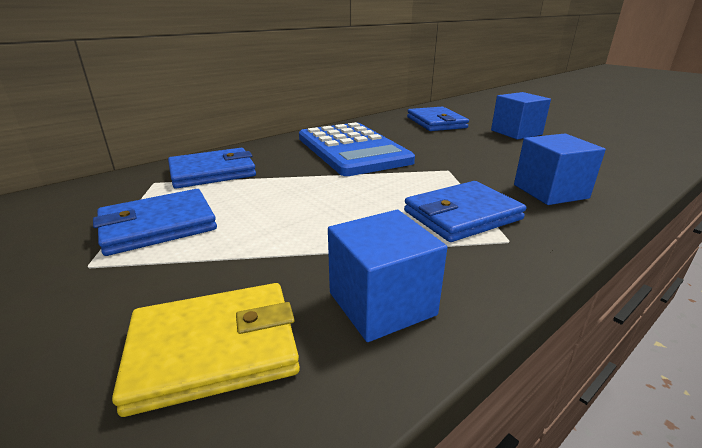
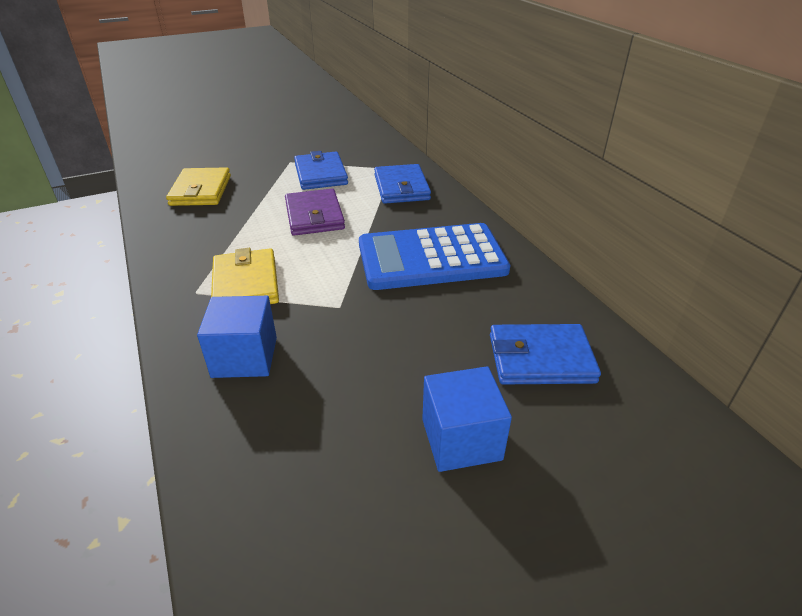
camera: 105 degrees right, 10 degrees up
(295, 207) = (314, 216): none -> purple wallet
(382, 303) = (187, 230): blue cube -> none
(462, 215) = (246, 283): blue wallet -> yellow wallet

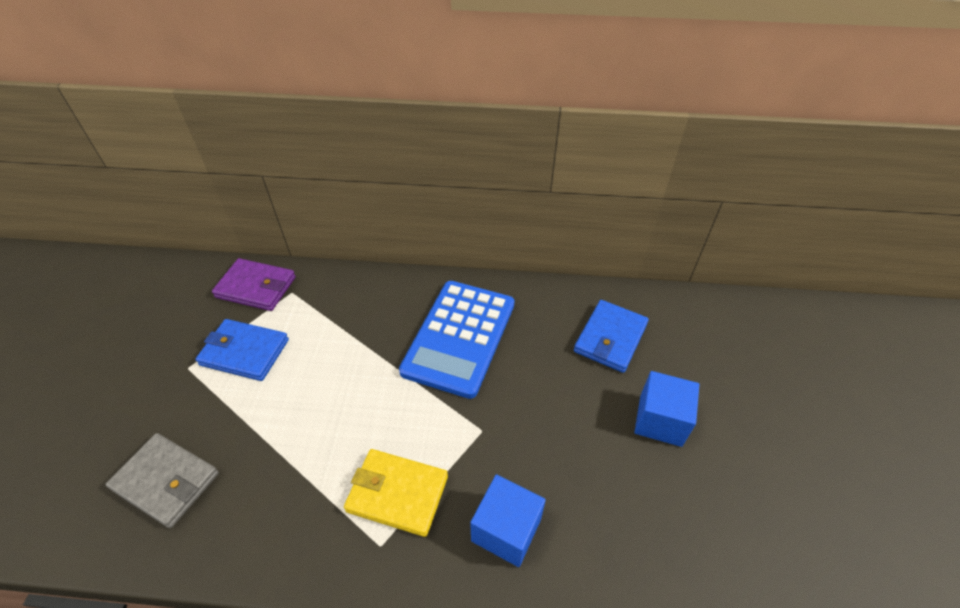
camera: 60 degrees left, 10 degrees up
(201, 190) = (166, 481): yellow wallet -> grey wallet
(314, 216) = (324, 391): purple wallet -> purple wallet (256, 287)
(401, 187) = (333, 302): blue wallet -> none

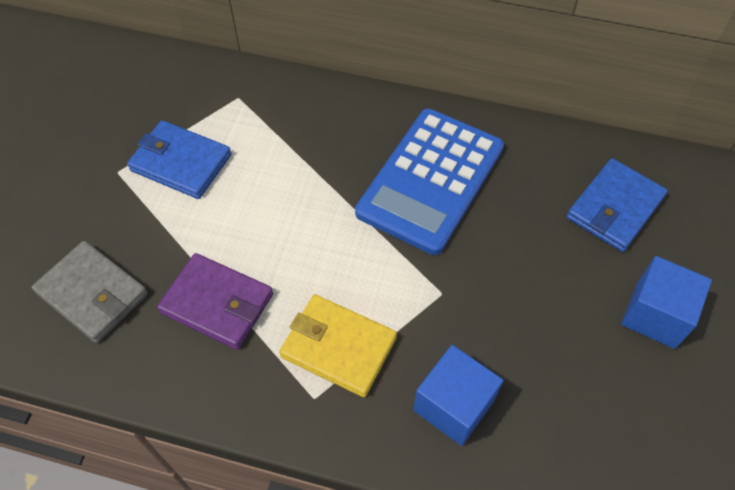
camera: 10 degrees right, 10 degrees up
(256, 287) = (197, 86): purple wallet -> purple wallet (217, 303)

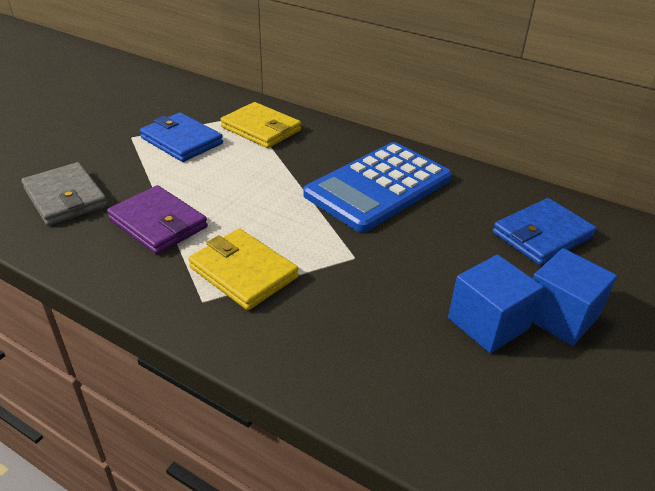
camera: 15 degrees right, 20 degrees down
(265, 117) = (261, 129): none -> yellow wallet
(453, 405) = (328, 336): blue cube -> blue cube (488, 323)

